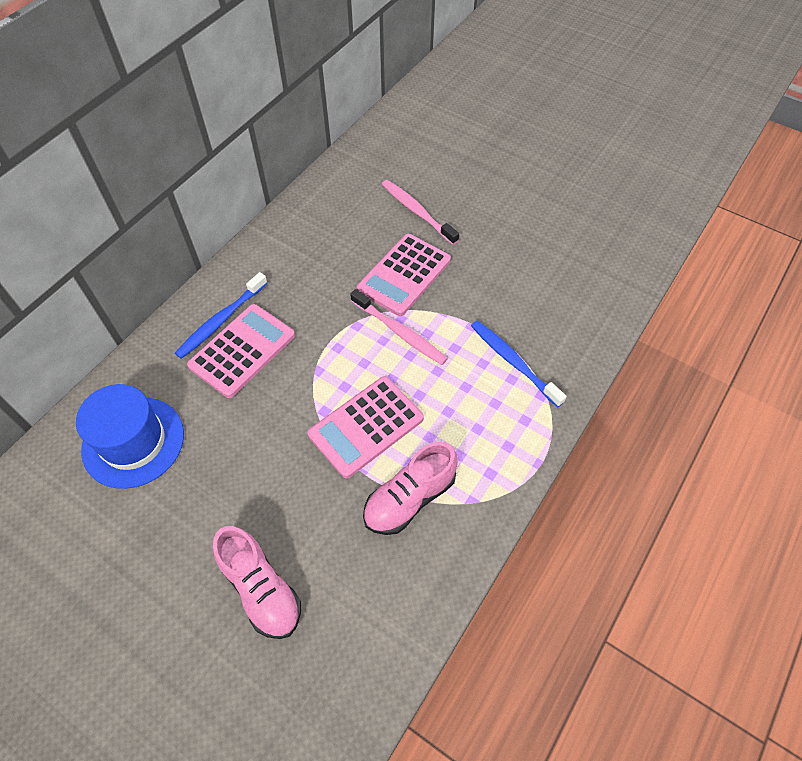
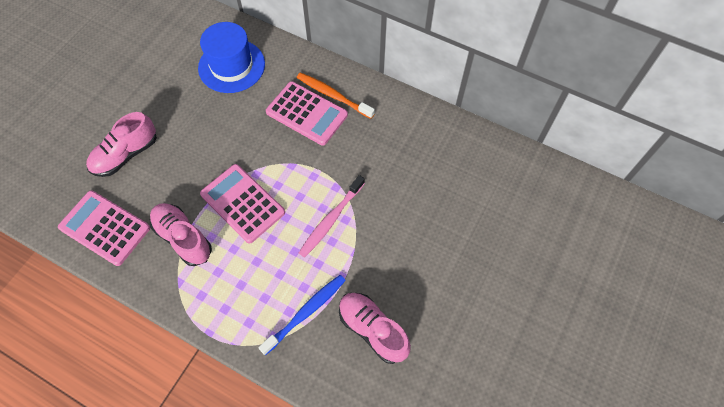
camera: 85 degrees right, 5 degrees up
(221, 320) = (333, 96): blue toothbrush -> orange toothbrush
(404, 275) = (392, 218): pink calculator -> pink calculator (105, 228)
(417, 212) = (469, 224): pink toothbrush -> none
(532, 302) = (372, 330): none -> pink shoe

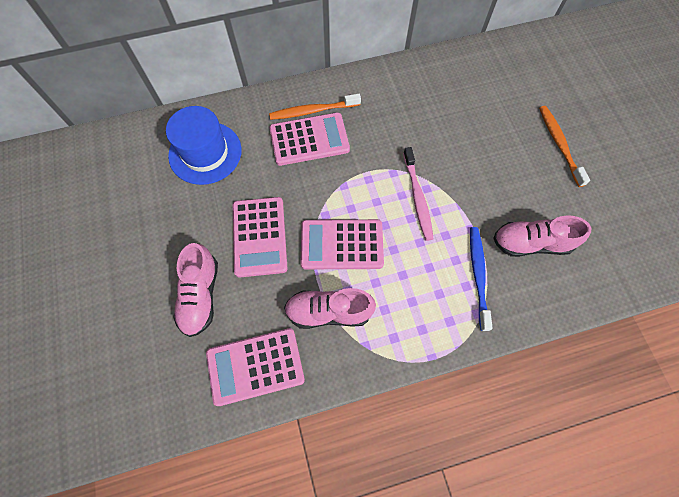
camera: 45 degrees left, 5 degrees up
(200, 150) = (259, 236): none -> pink calculator
(491, 282) = (559, 145): none -> orange toothbrush

